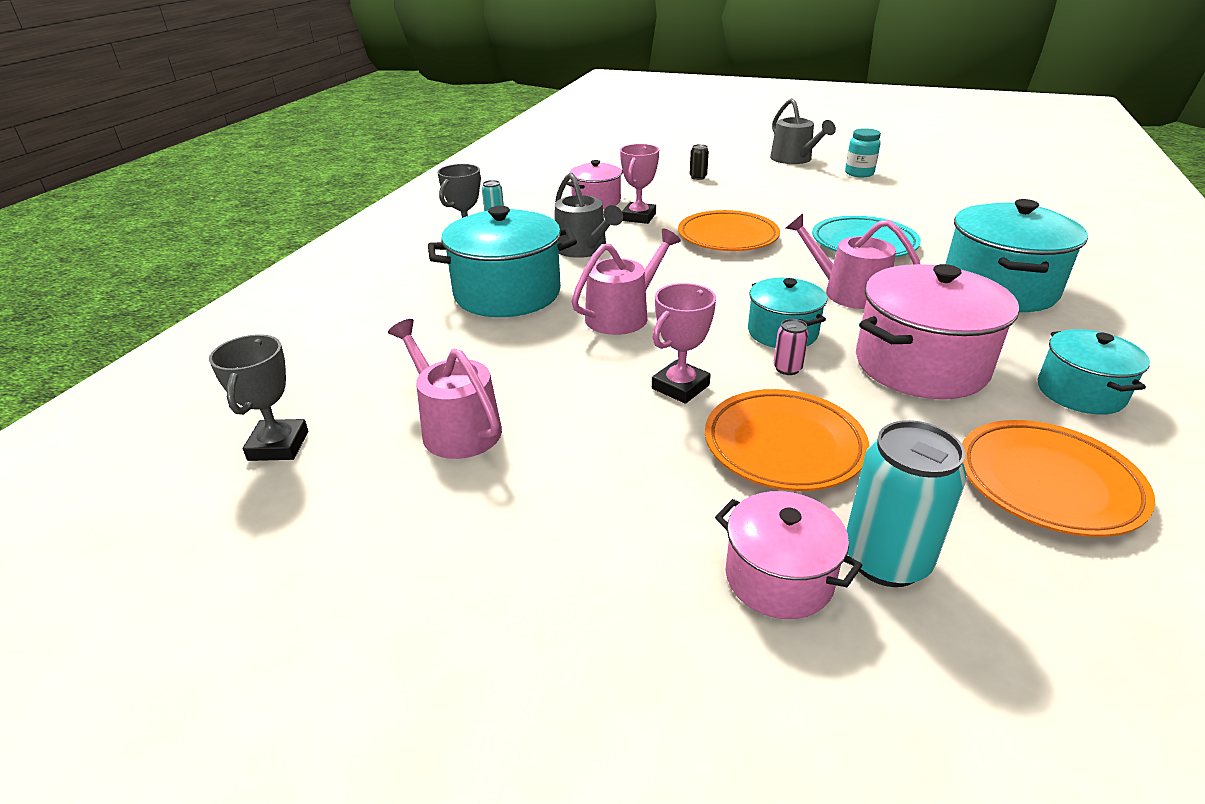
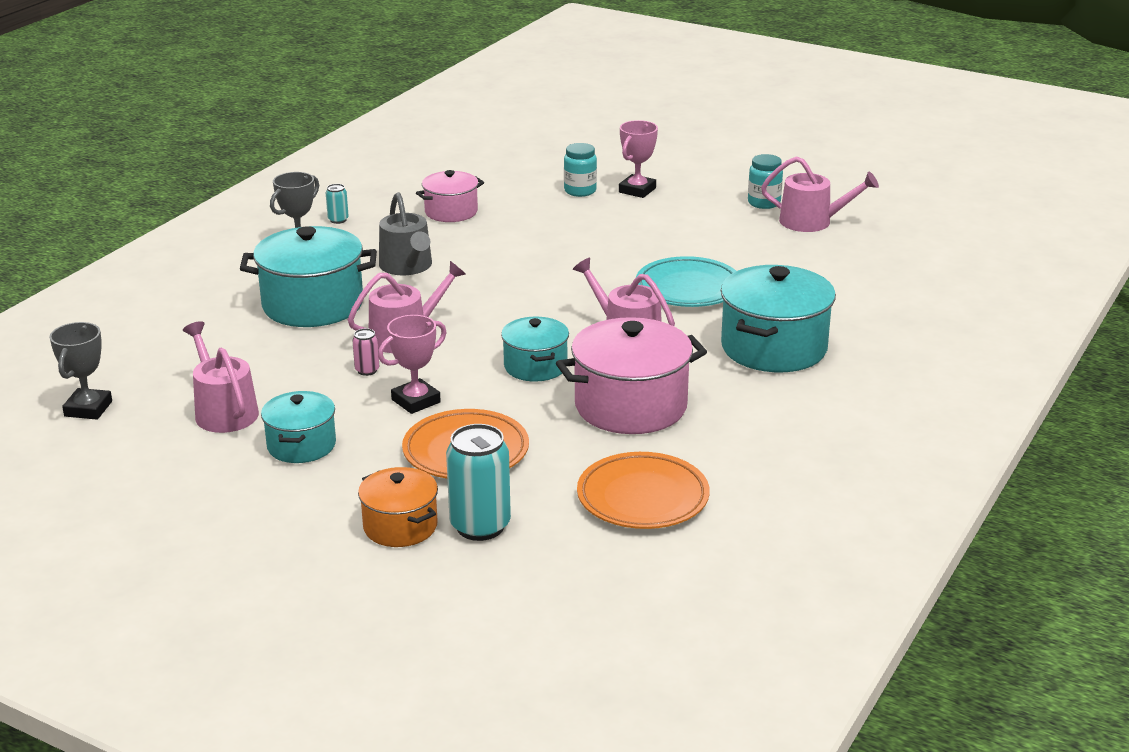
camera: 10 degrees right, 5 degrees down
(638, 217) = (483, 235): pink trophy -> pink trophy (637, 190)
(698, 177) = (580, 191): black can -> turquoise jar
(727, 237) = (557, 267): orange plate -> none
(778, 578) = (400, 526): pink pot -> orange pot
(787, 368) = (515, 396): pink can -> pink can (367, 370)
(794, 159) = (707, 176): grey watering can -> none
(913, 183) = (812, 222): none -> pink watering can
(1080, 392) = (743, 441): turquoise pot -> turquoise pot (301, 445)

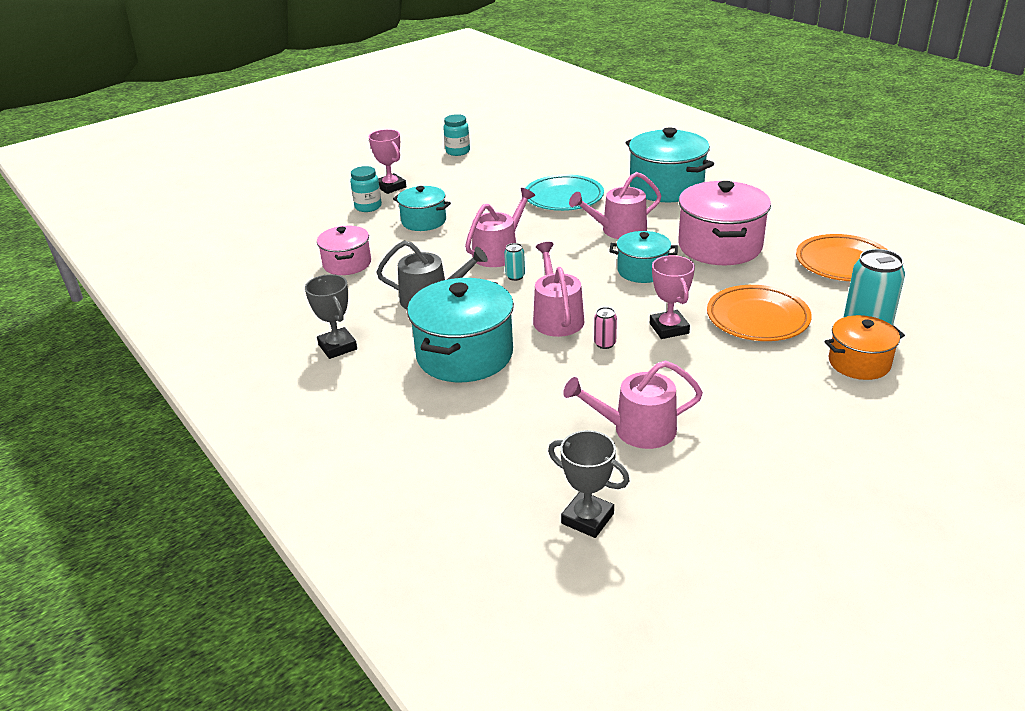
camera: 65 degrees left, 5 degrees up
(301, 445) = (717, 393): turquoise pot -> turquoise pot (424, 221)
(338, 220) = (304, 319): turquoise can -> turquoise can (515, 276)
(812, 222) = (500, 143): pink watering can -> pink watering can (499, 253)

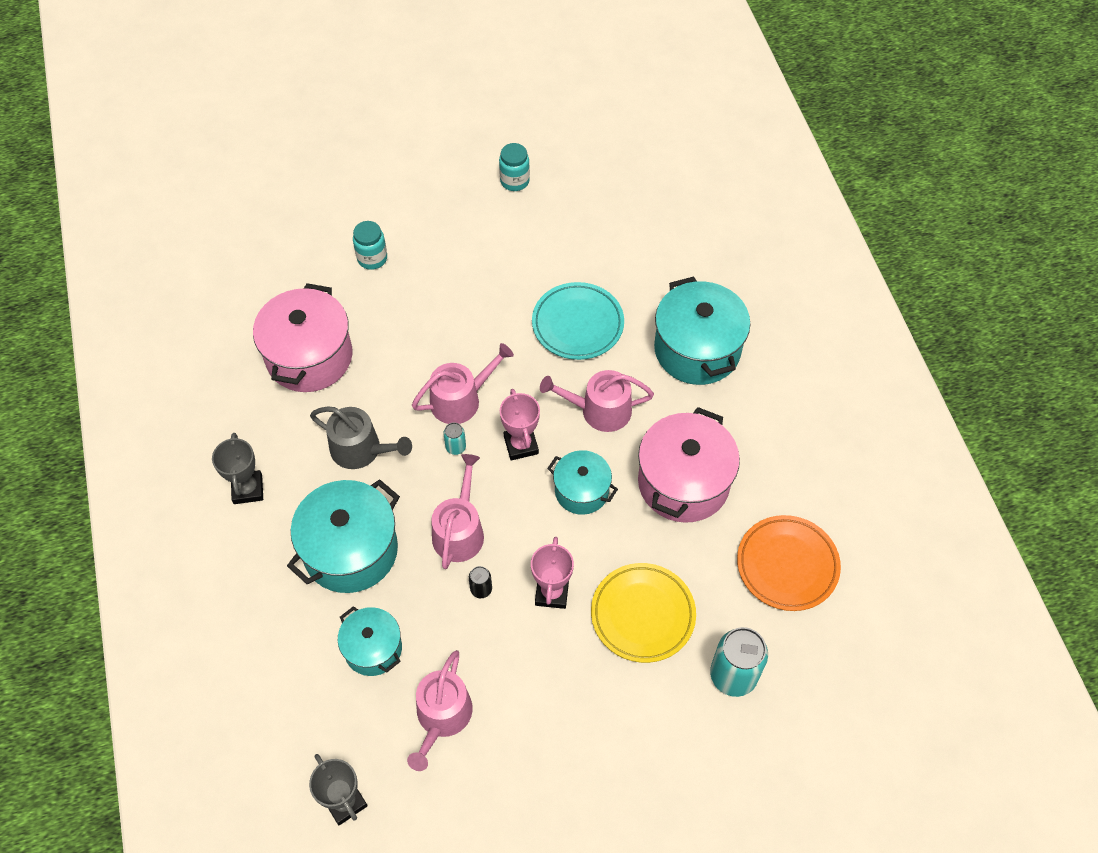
camera: 20 degrees right, 25 degrees up
(347, 264) = (309, 357): pink pot -> pink pot, size x1.70
(391, 187) = (411, 227): pink trophy -> pink trophy (521, 445)
(424, 221) = (415, 310): turquoise pot -> turquoise pot (373, 649)
(605, 344) = (481, 589): pink can -> black can
(637, 429) = (442, 717): pink watering can -> pink watering can turned 90 degrees counterclockwise
(757, 318) = (642, 615): orange plate -> yellow plate
(859, 363) = (690, 719): orange pot -> none

